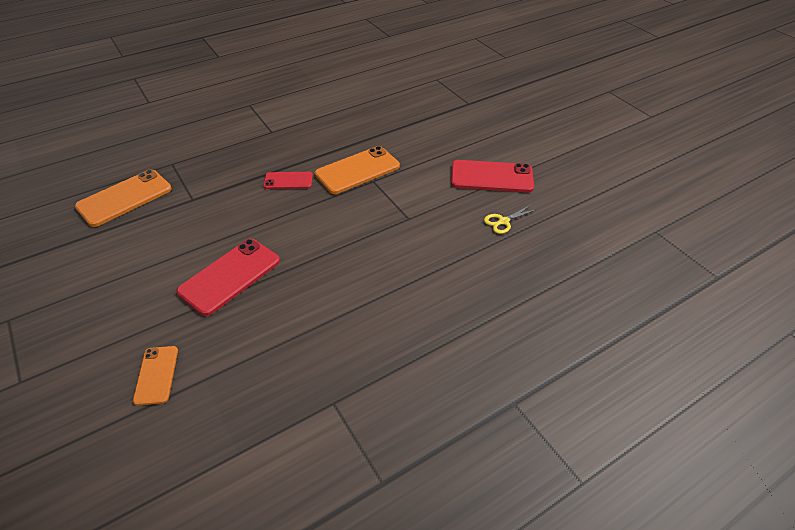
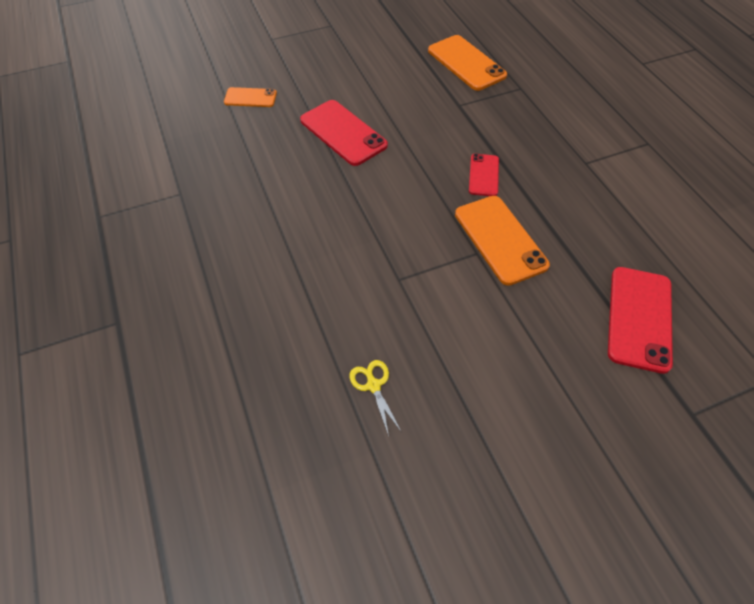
camera: 100 degrees right, 10 degrees up
(491, 177) = (474, 397): red phone -> red phone (639, 318)

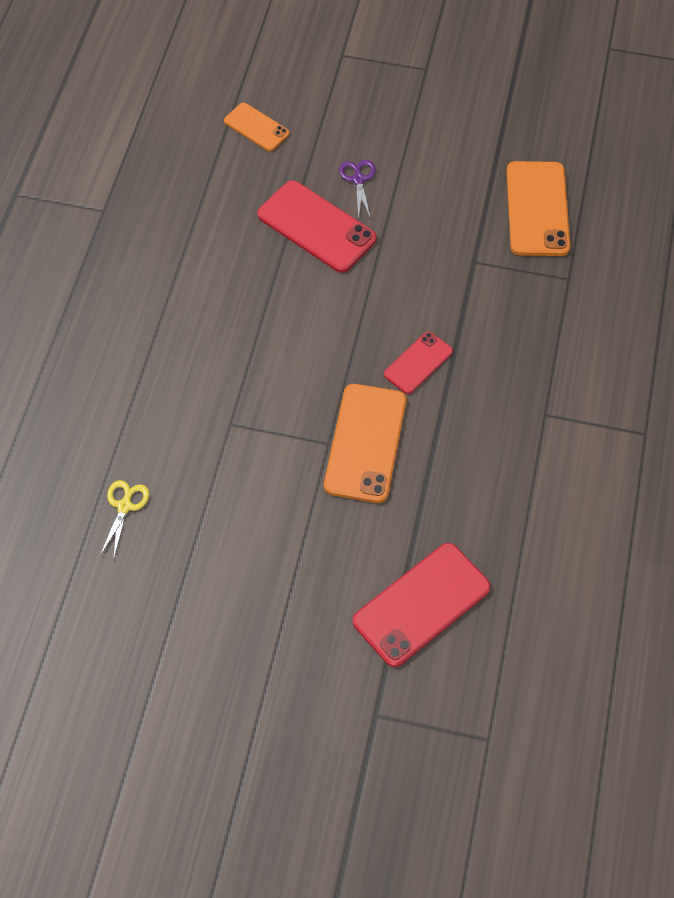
camera: 35 degrees right, 5 degrees up
(343, 133) = (316, 227): red phone -> red phone turned 45 degrees counterclockwise
(345, 96) = (358, 179): none -> purple scissors

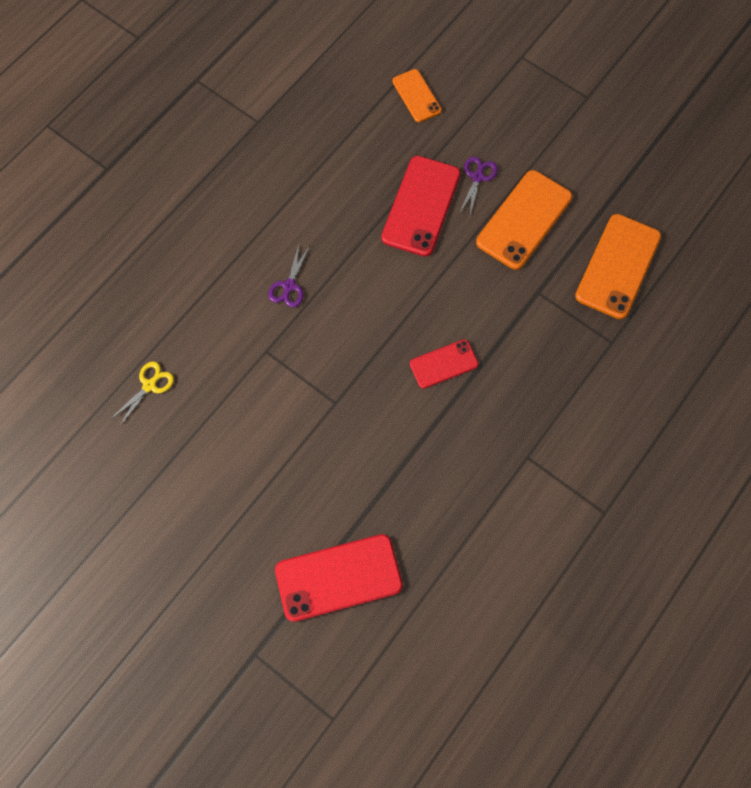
camera: 25 degrees right, 10 degrees up
(221, 353) = (289, 286): none -> purple scissors
(316, 227) = (421, 206): red phone -> red phone turned 45 degrees clockwise
(365, 443) = (364, 416): orange phone -> orange phone (524, 220)

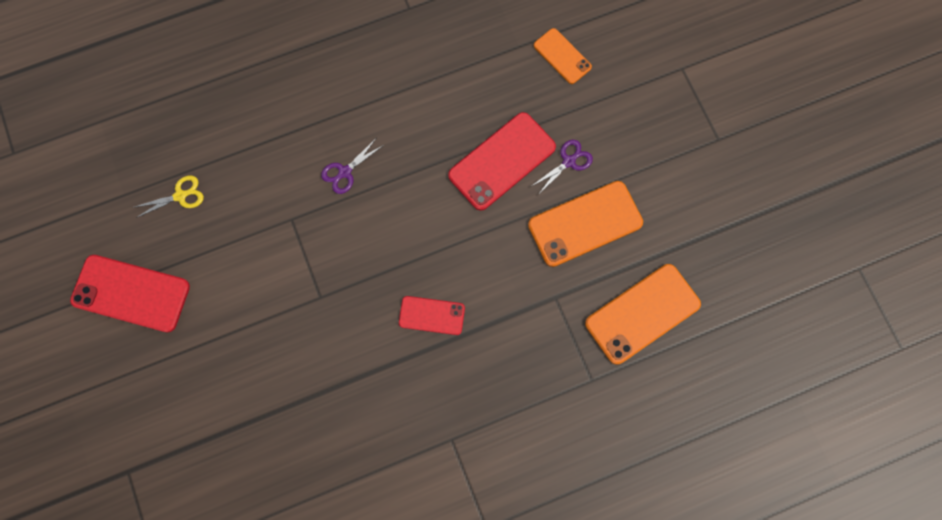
camera: 30 degrees right, 5 degrees up
(338, 577) = (231, 449): red phone -> red phone (131, 293)
(416, 96) = (562, 56): orange phone -> orange phone turned 45 degrees counterclockwise

